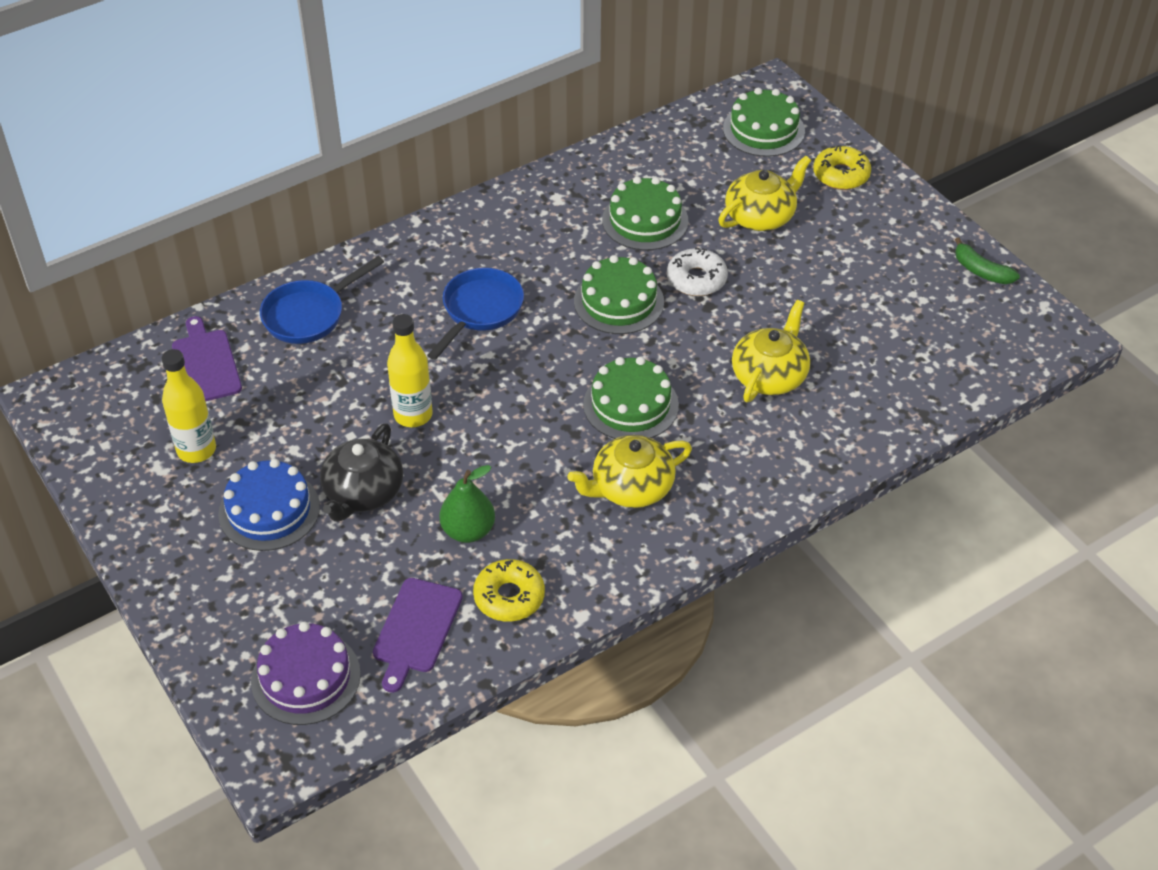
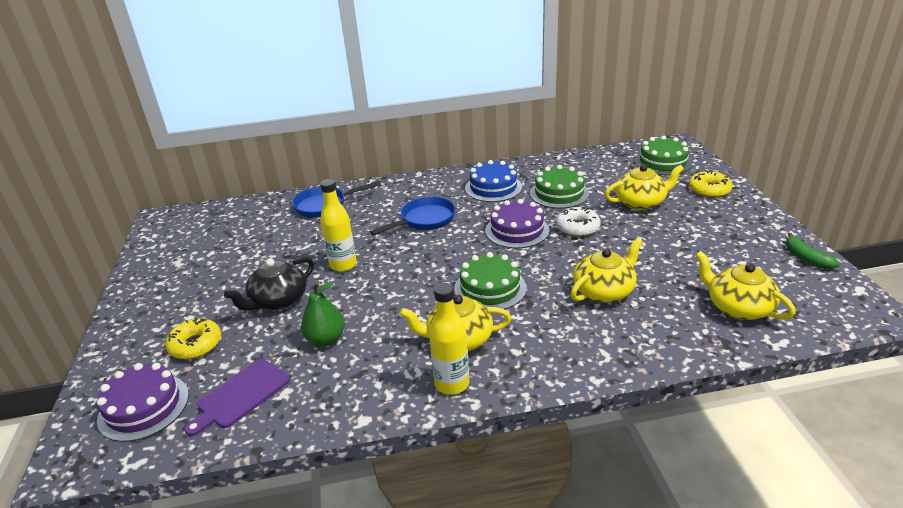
camera: 25 degrees right, 15 degrees down
(196, 450) = (206, 257): yellow bottle -> yellow bottle (452, 384)
(206, 364) = (250, 218): purple cutting board -> none
(269, 510) = (215, 297): blue cake -> blue cake (493, 187)
(509, 597) = (321, 391): yellow donut -> yellow donut (195, 345)
(618, 301) = (517, 230): green cake -> purple cake
(924, 362) = (738, 307): none -> yellow teapot

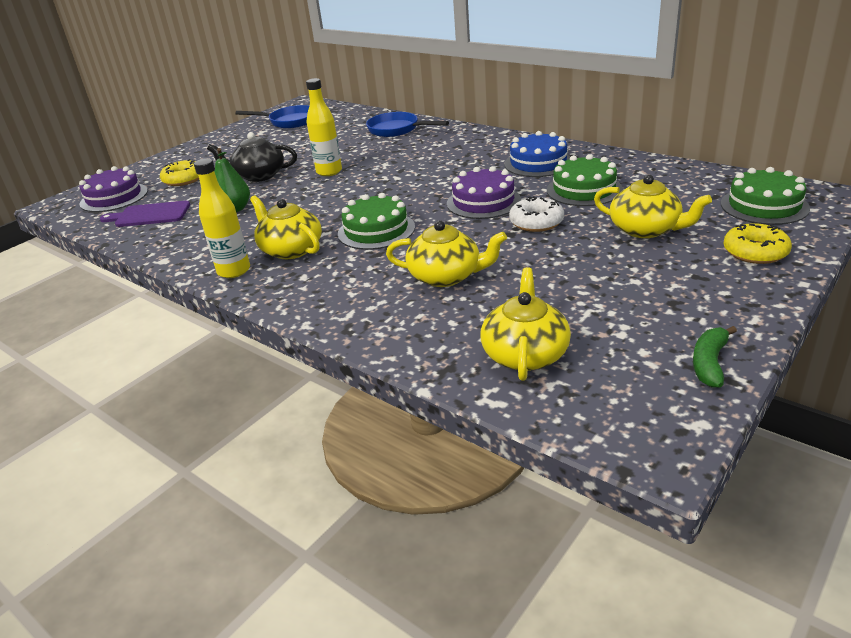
camera: 50 degrees right, 0 degrees up
(424, 220) = (436, 165): blue pan -> blue pan (290, 121)

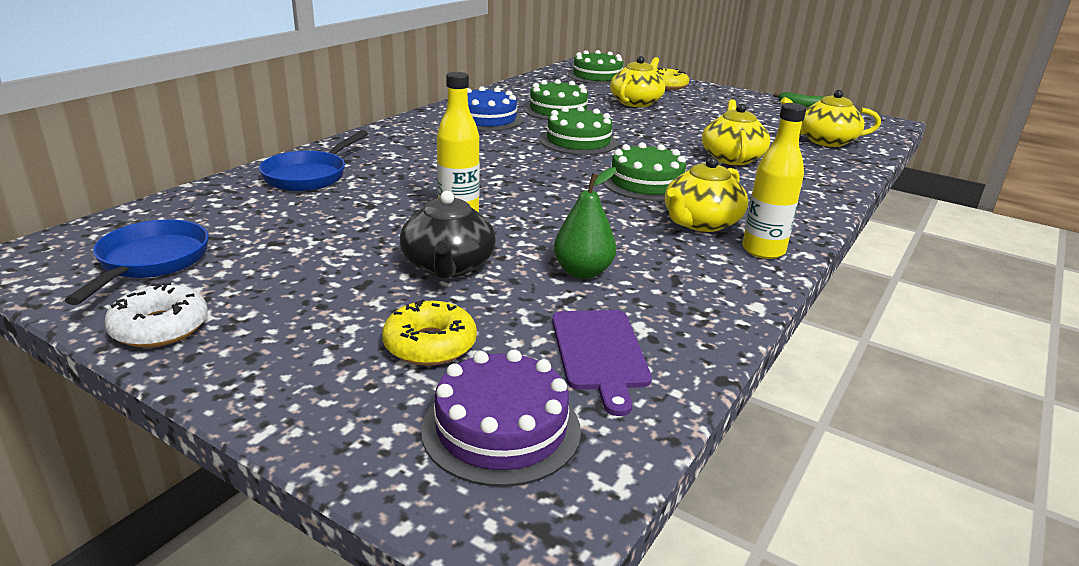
camera: 100 degrees left, 5 degrees down
(483, 202) = (578, 141): purple cake -> green cake
(536, 222) = (624, 127): white donut -> white donut (160, 327)

